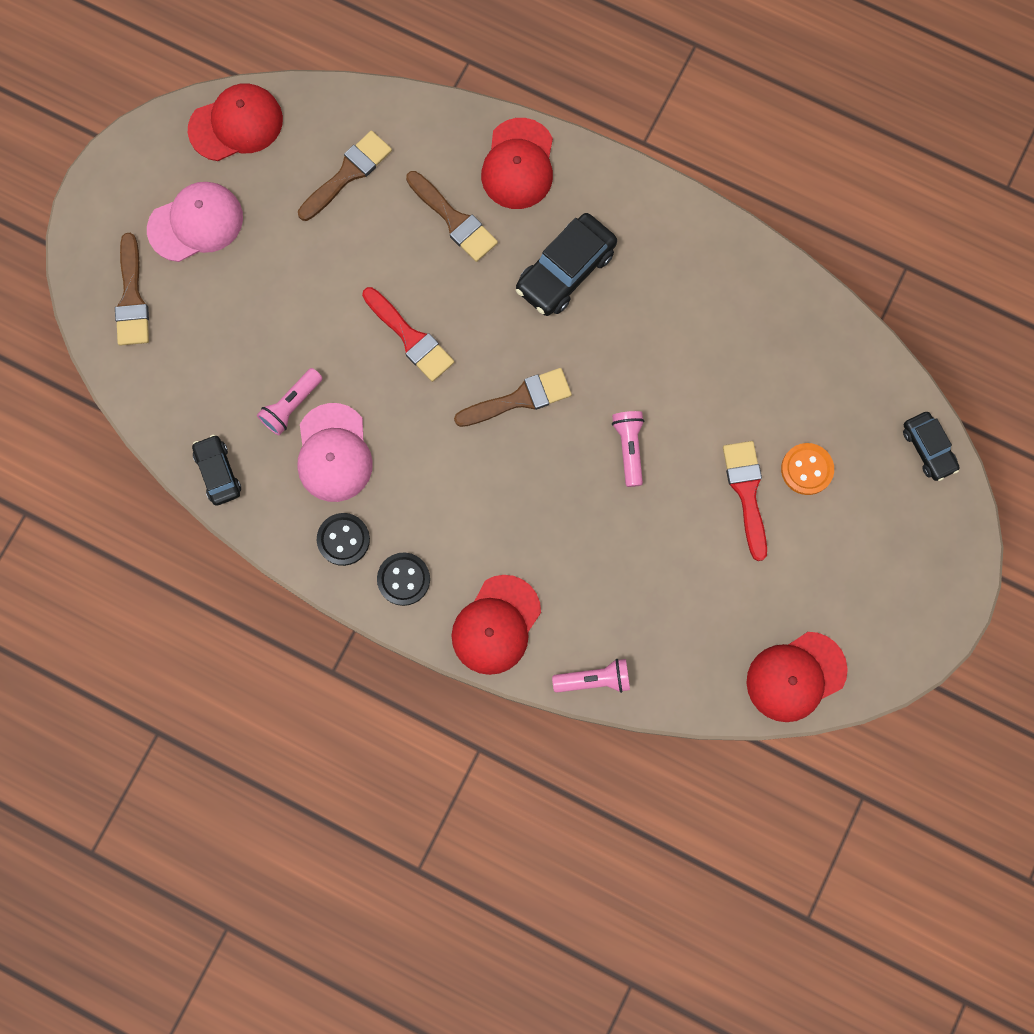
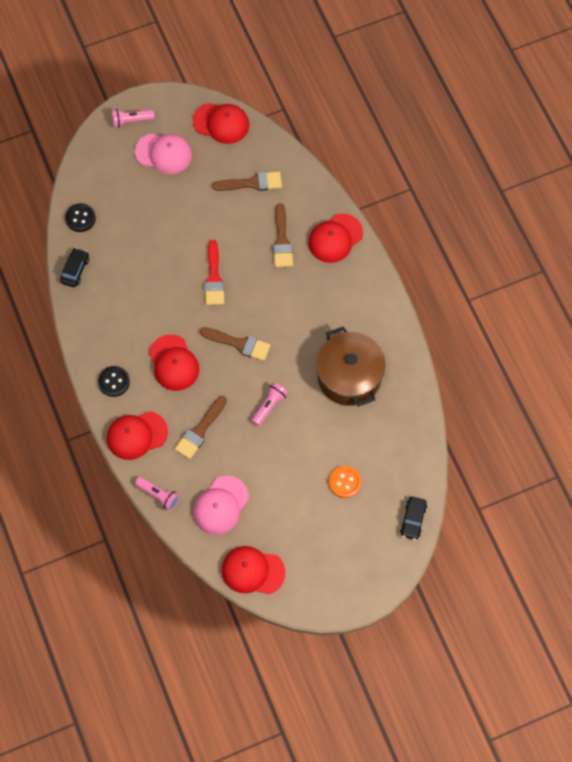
camera: 40 degrees right, 10 degrees down
(132, 298) = (106, 165): brown brush -> brown brush (200, 430)
(291, 406) = (133, 266): pink flashlight -> pink flashlight (131, 121)
(334, 453) = (133, 302): pink cap -> pink cap (221, 505)
(343, 539) = (103, 343): black button -> black button (80, 218)
(458, 491) = (173, 363): none -> red cap
(565, 271) = (313, 303): black car -> none
(693, 330) = (349, 376): none -> brown pot
(746, 492) = (306, 470): red brush -> none

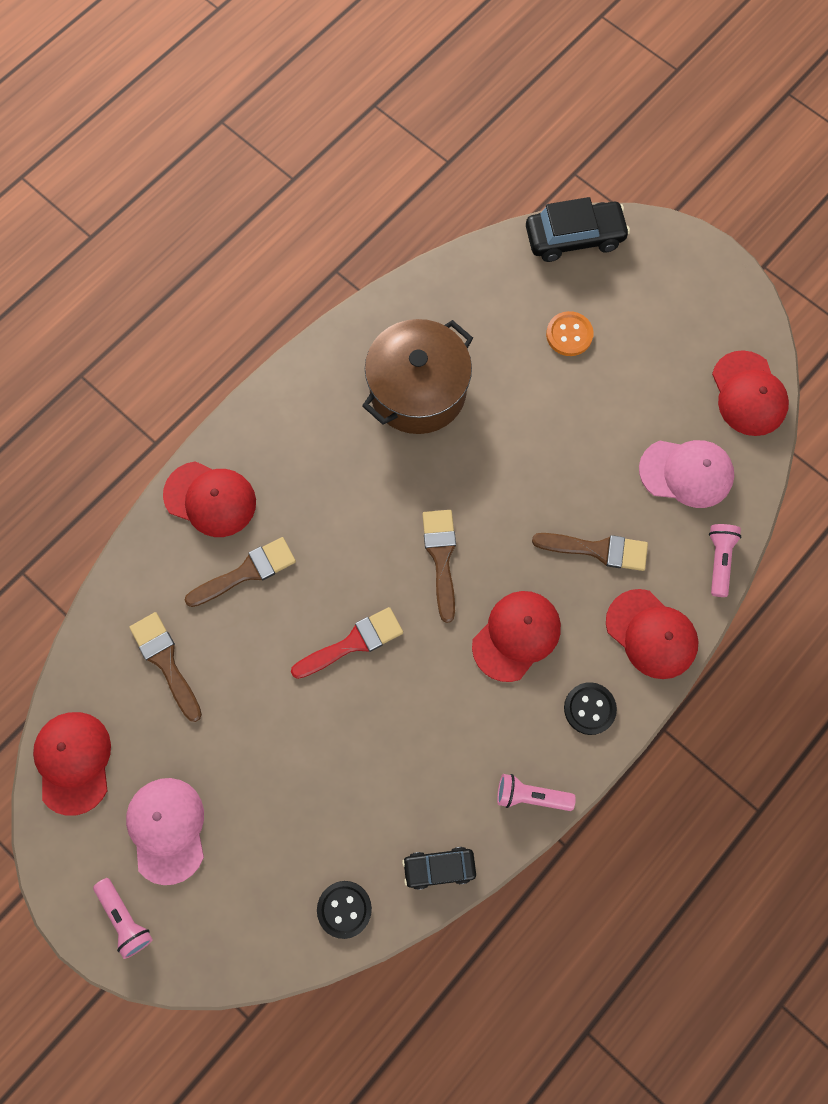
camera: 115 degrees left, 5 degrees up
(269, 406) = (513, 474): pink flashlight -> pink flashlight (530, 795)
(413, 520) = (574, 237): black car -> black car, size x1.64

